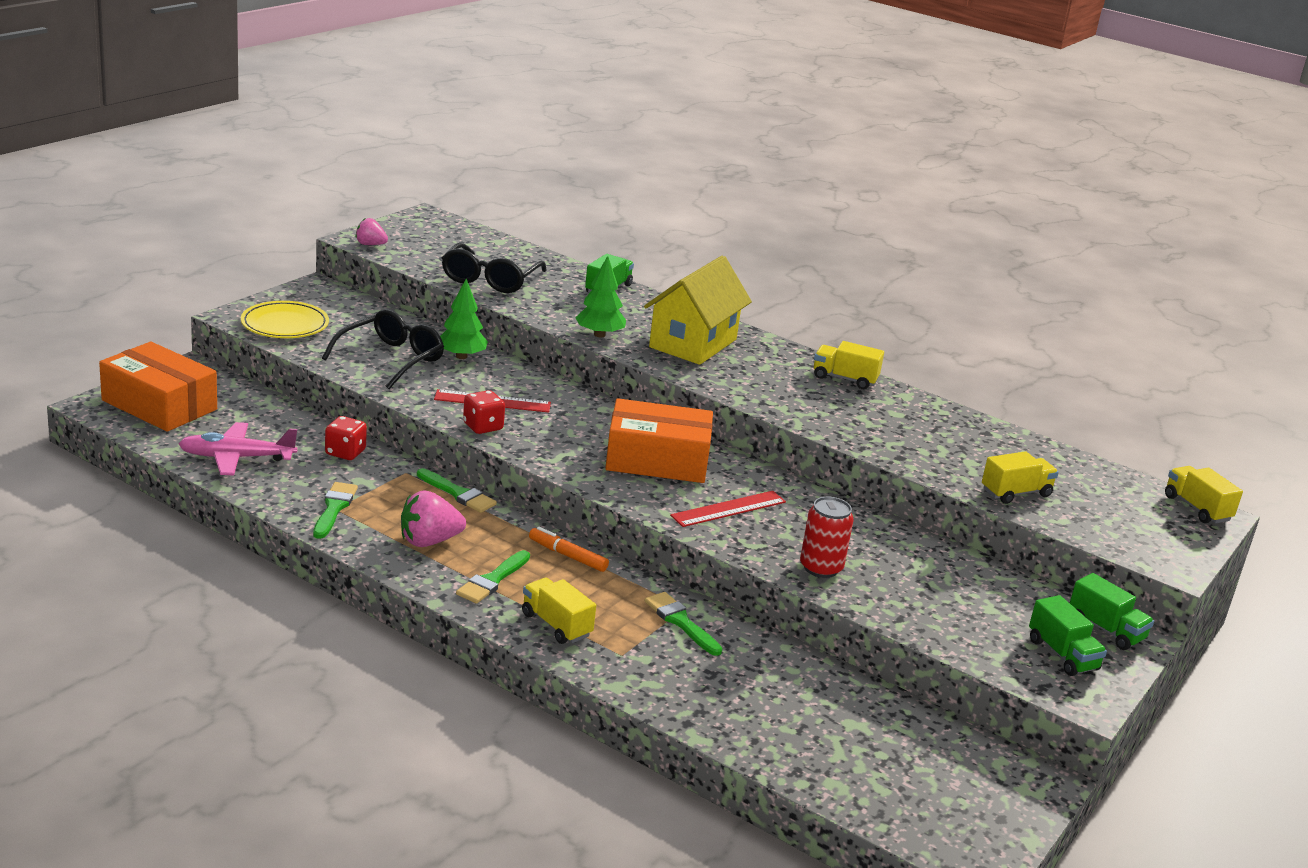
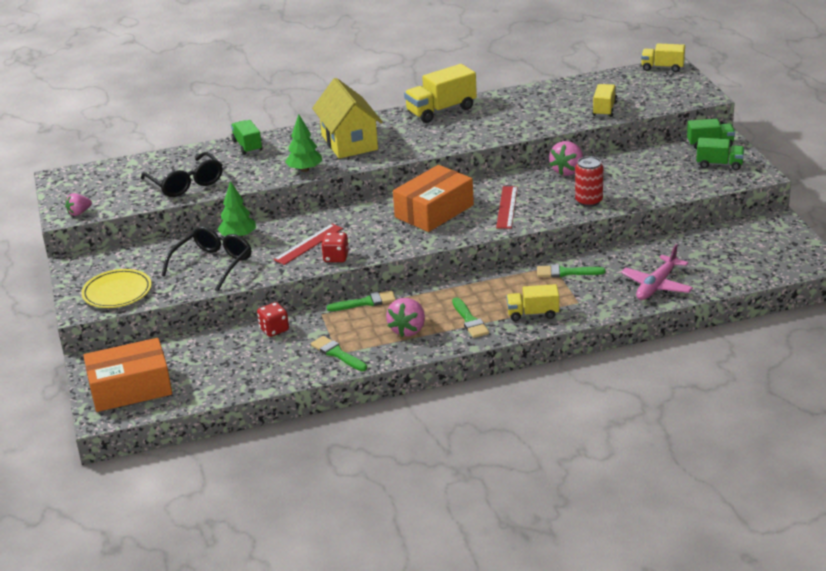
camera: 45 degrees left, 5 degrees up
(237, 458) = (237, 374): pink plane -> pink plane (657, 285)
(391, 359) = (213, 264): black glasses -> black glasses turned 45 degrees clockwise
(567, 556) = (469, 286): orange marker -> none
(844, 379) = (441, 110): yellow truck -> yellow truck, size x1.59
(873, 529) = (567, 171): none -> pink strawberry

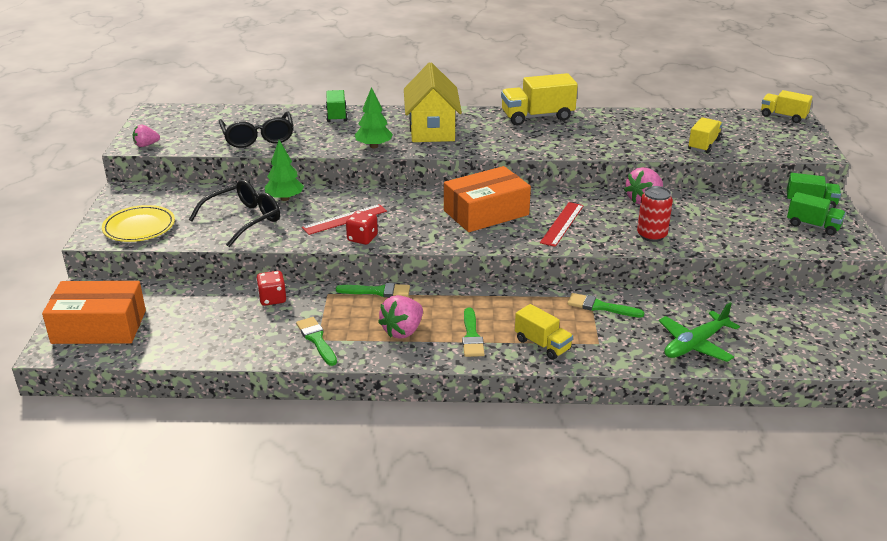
camera: 15 degrees right, 0 degrees up
(533, 314) = (542, 344): yellow truck -> yellow truck turned 150 degrees counterclockwise
(657, 285) = (695, 344): pink plane -> green plane

